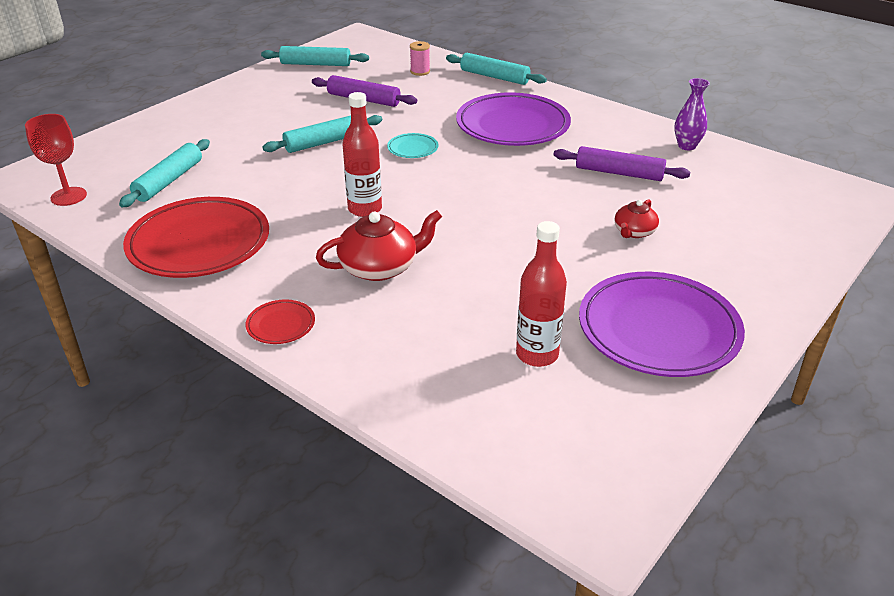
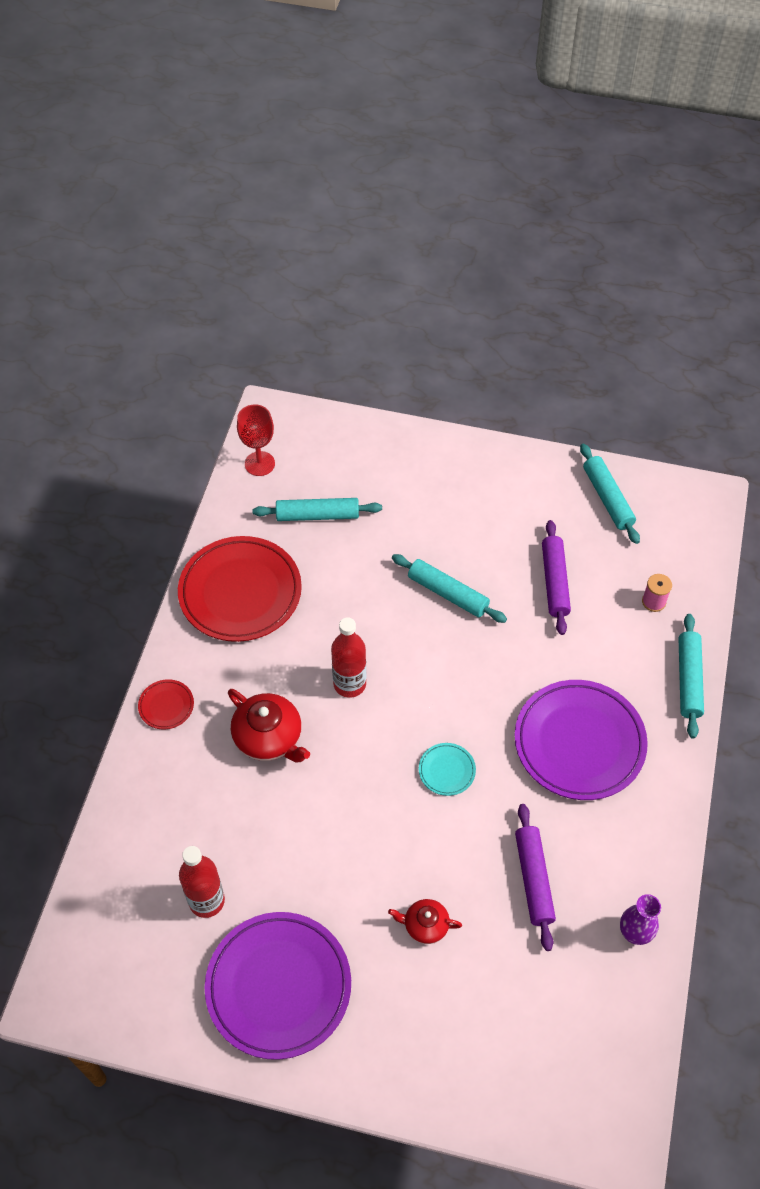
camera: 65 degrees right, 20 degrees up
(412, 149) = (477, 672): turquoise plate -> turquoise plate (447, 770)

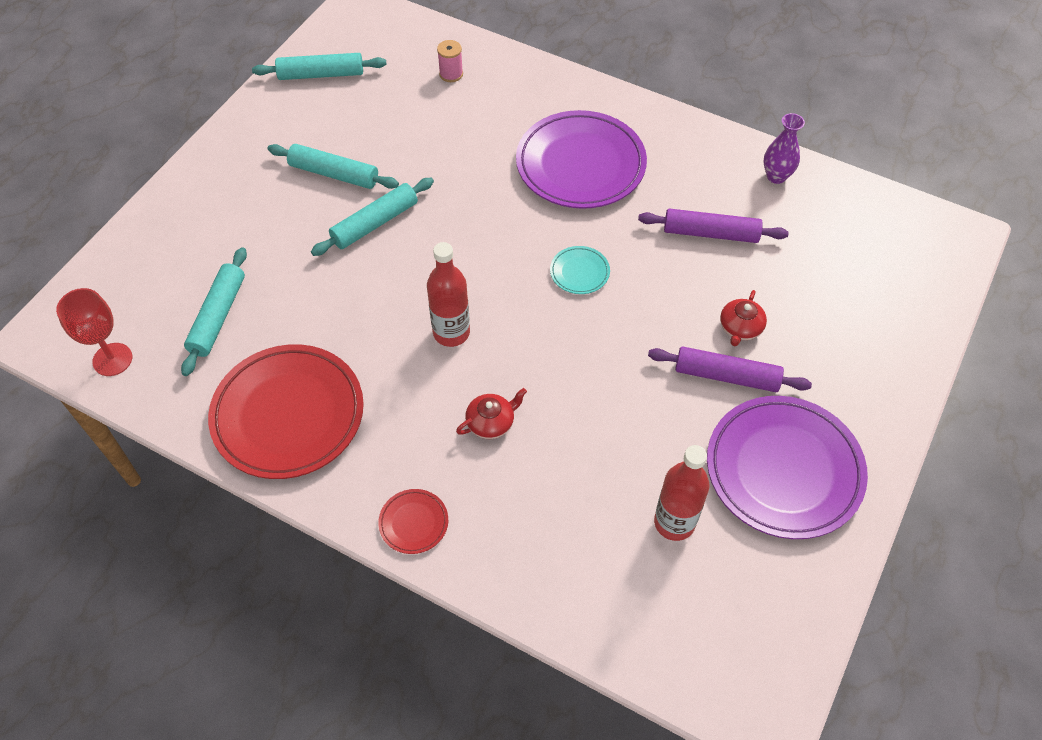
camera: 75 degrees left, 0 degrees up
(269, 737) = (491, 422): red teapot -> red teapot, size x0.59
(554, 581) = (398, 137): purple rolling pin -> purple rolling pin (726, 376)
(688, 679) = (541, 74): turquoise rolling pin -> turquoise rolling pin (334, 174)

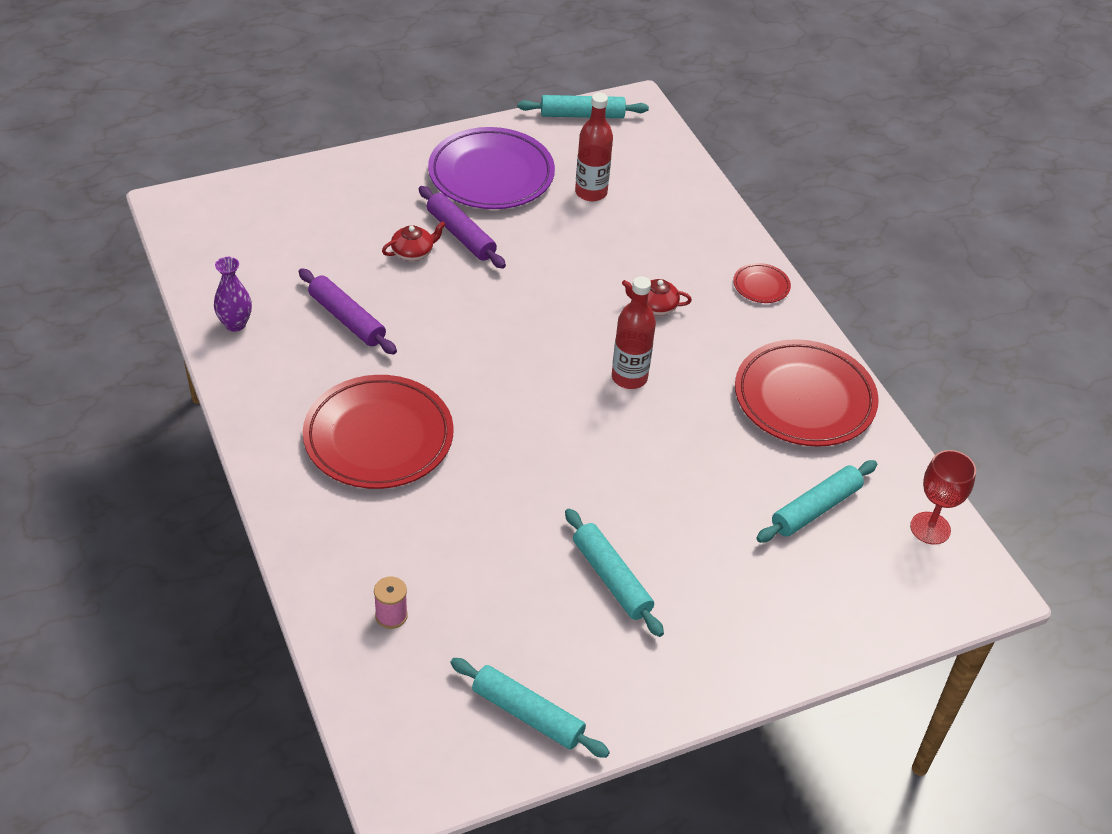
camera: 145 degrees left, 10 degrees down
(375, 223) = (614, 504): turquoise rolling pin -> turquoise rolling pin (582, 115)
(579, 272) = (483, 357): turquoise plate -> none
(580, 165) = (378, 437): purple plate -> red plate

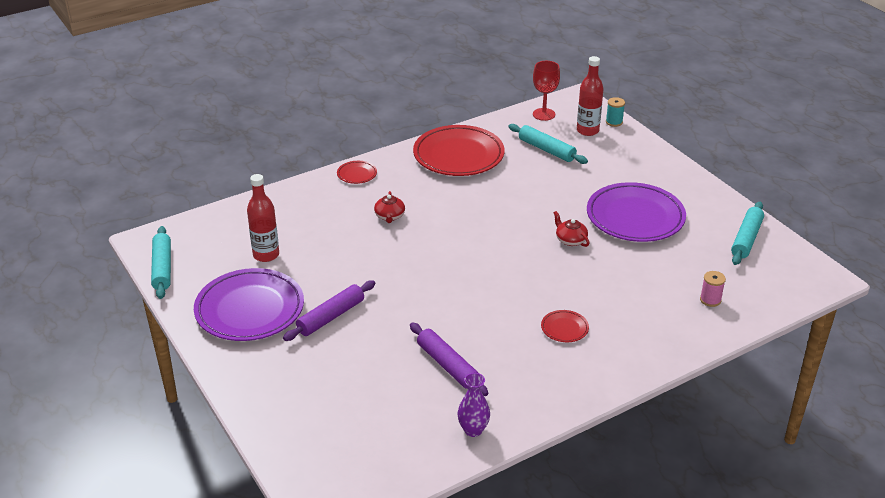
camera: 95 degrees left, 10 degrees down
(346, 319) = (447, 365): purple rolling pin -> purple rolling pin turned 75 degrees counterclockwise
(378, 437) = (564, 328): red plate -> red plate, size x0.43
(413, 252) = (358, 340): red teapot -> red teapot (570, 240)
(612, 578) = (635, 217): turquoise rolling pin -> purple plate
(629, 377) = (464, 222): red bottle -> red bottle (587, 131)
(904, 624) = (614, 122): none -> turquoise spool

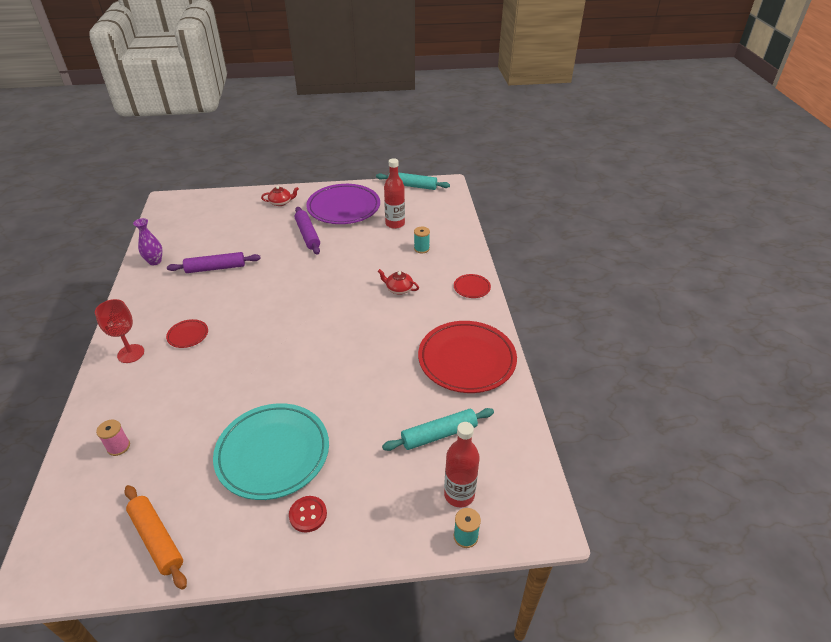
camera: 115 degrees right, 5 degrees up
(308, 221) = (421, 249): none -> turquoise spool
(544, 114) = (517, 466): red goblet -> red goblet (131, 353)
(570, 240) = (281, 385): red teapot -> red teapot (281, 202)
(635, 217) = (273, 453): purple plate -> turquoise plate
(662, 183) = (308, 515): none -> red button
(746, 239) = (156, 539): turquoise rolling pin -> orange rolling pin

